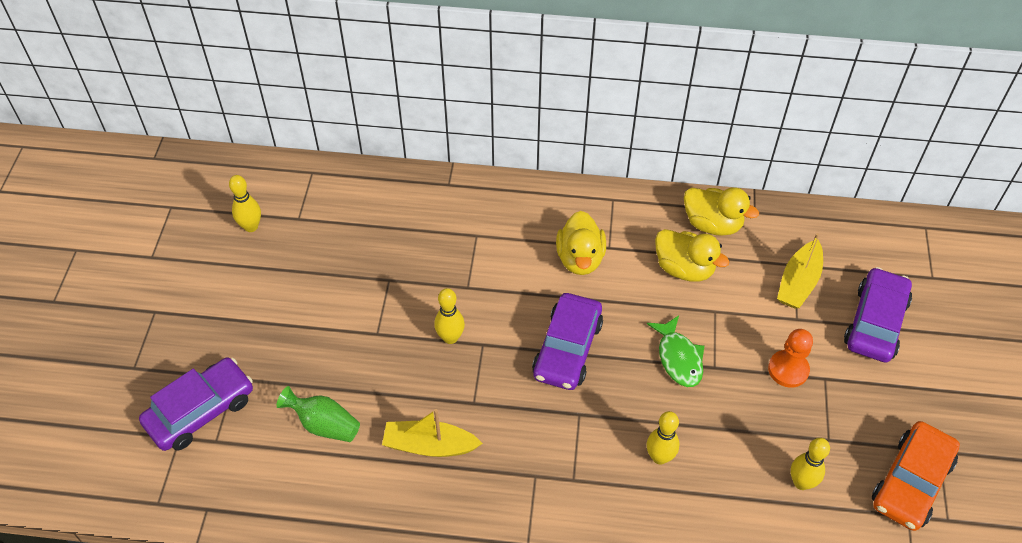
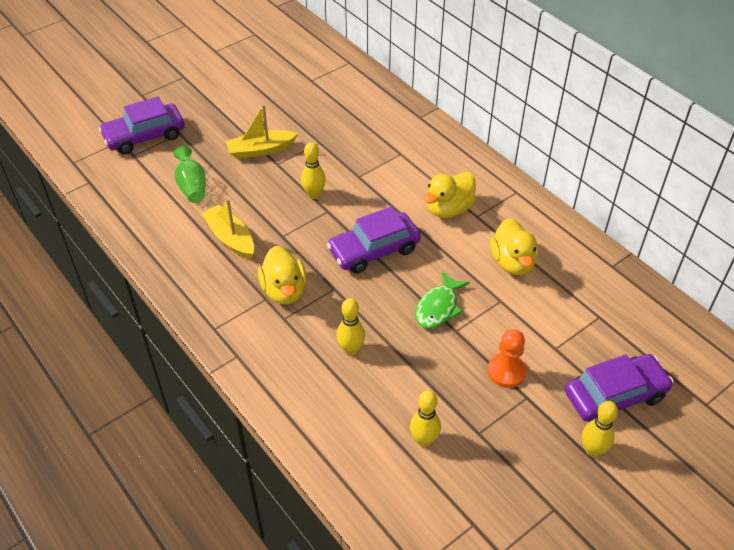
camera: 45 degrees right, 5 degrees down
(200, 411) = (145, 136): purple car -> purple car turned 150 degrees clockwise
(251, 227) = (281, 68): yellow bowling pin -> yellow bowling pin (592, 450)
(712, 224) = (569, 252): yellow duck -> yellow duck (284, 290)
(798, 282) = (587, 329): yellow boat -> yellow boat (260, 150)
(911, 482) = (505, 508): orange car -> none

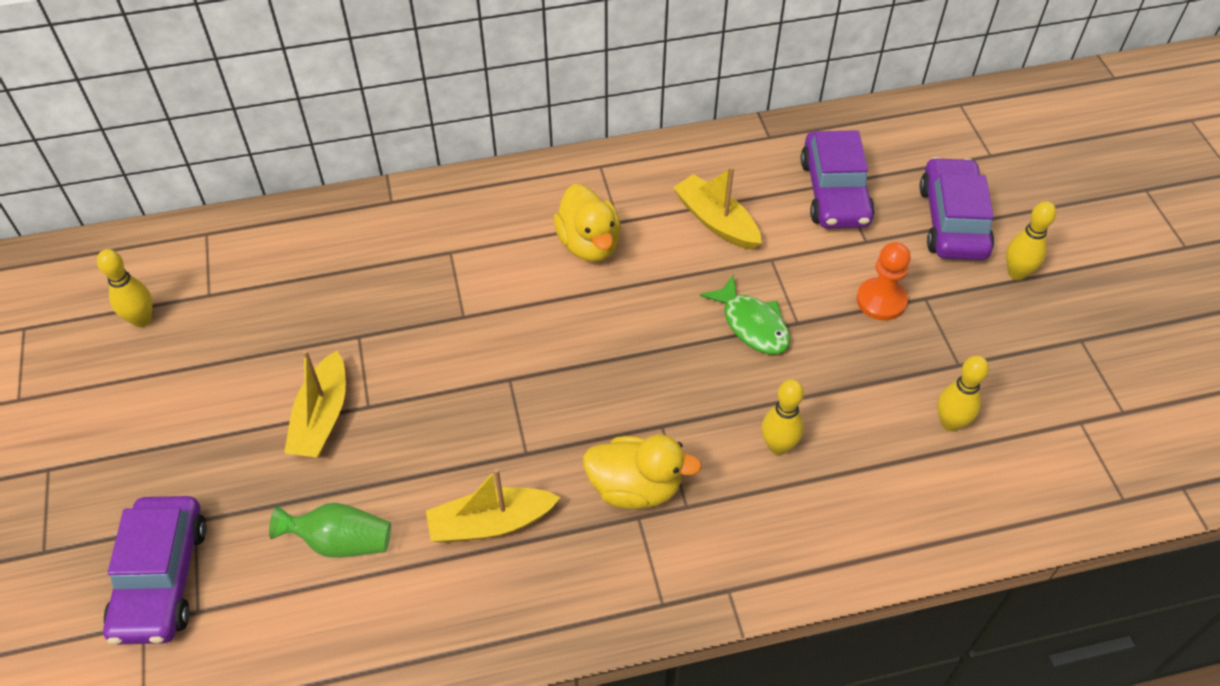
camera: 65 degrees left, 5 degrees up
(314, 194) = (465, 383): yellow bowling pin -> yellow bowling pin (142, 319)
(374, 250) = (616, 353): purple car -> purple car (835, 192)
(512, 262) = (716, 221): yellow duck -> yellow boat

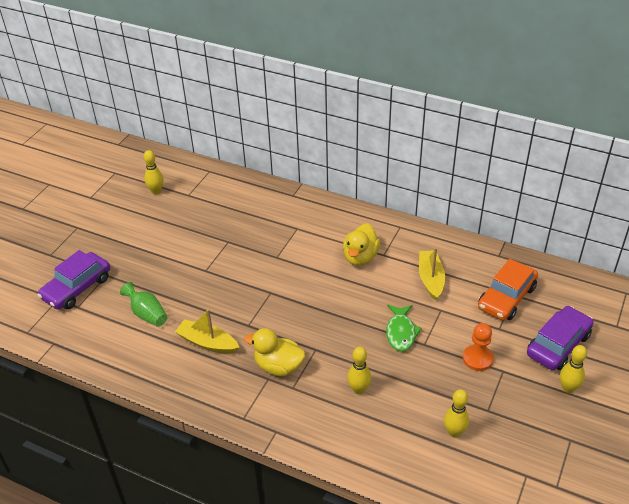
camera: 40 degrees right, 10 degrees down
(322, 417) = (184, 264): yellow boat -> none
(635, 487) = (278, 366): yellow duck -> yellow duck turned 150 degrees clockwise
(835, 192) = (506, 298): purple car -> orange car

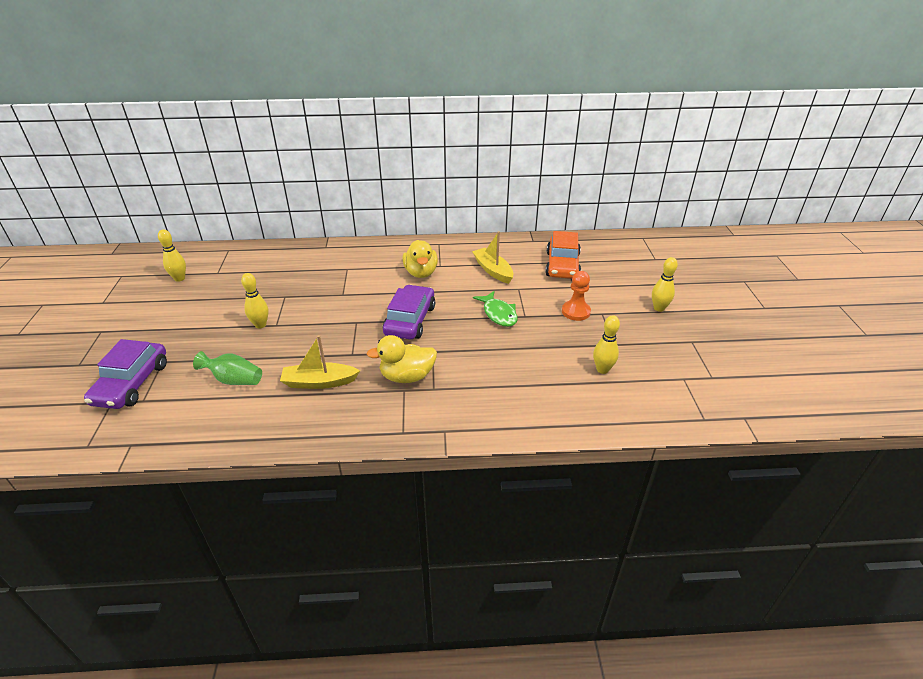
camera: 30 degrees left, 5 degrees down
(359, 389) = (496, 368): yellow bowling pin -> yellow bowling pin (260, 325)
(558, 345) = (626, 283): purple car -> purple car (410, 320)

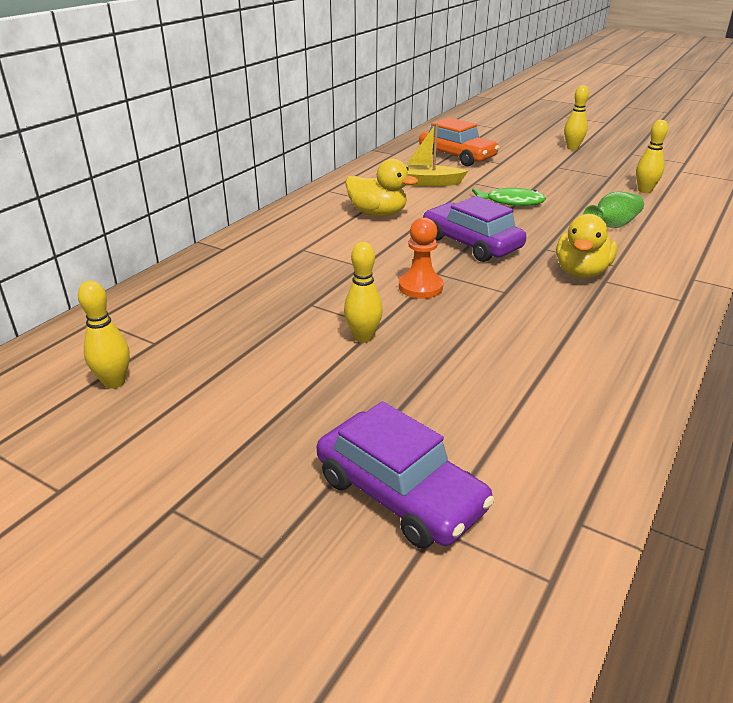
camera: 55 degrees left, 5 degrees down
(234, 380) = (484, 387): green vase -> green vase (612, 225)
(319, 382) = (547, 325): yellow boat -> none
(576, 312) = (543, 174): orange pawn -> orange pawn (420, 287)

